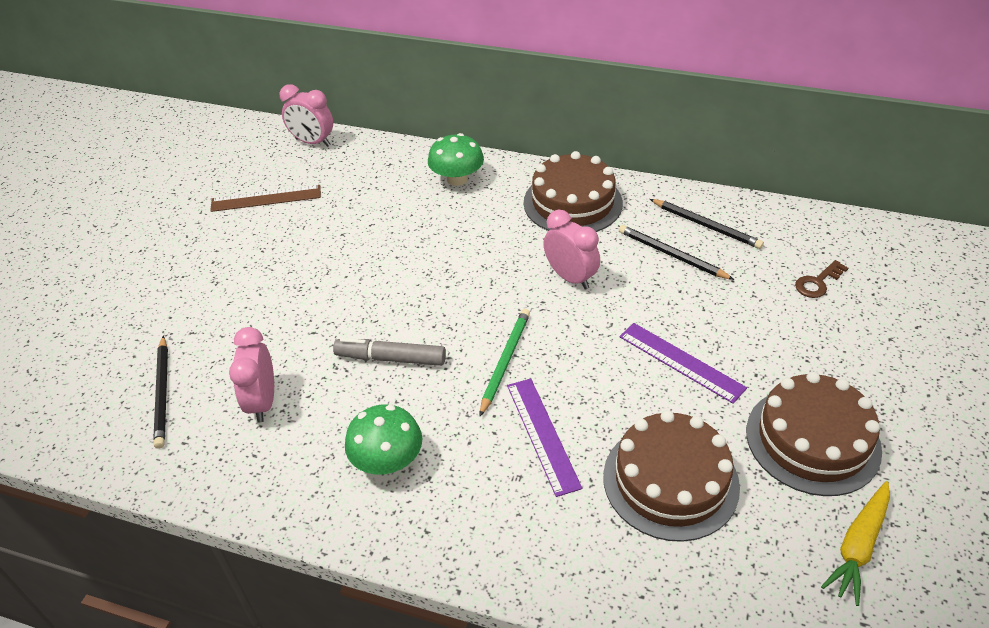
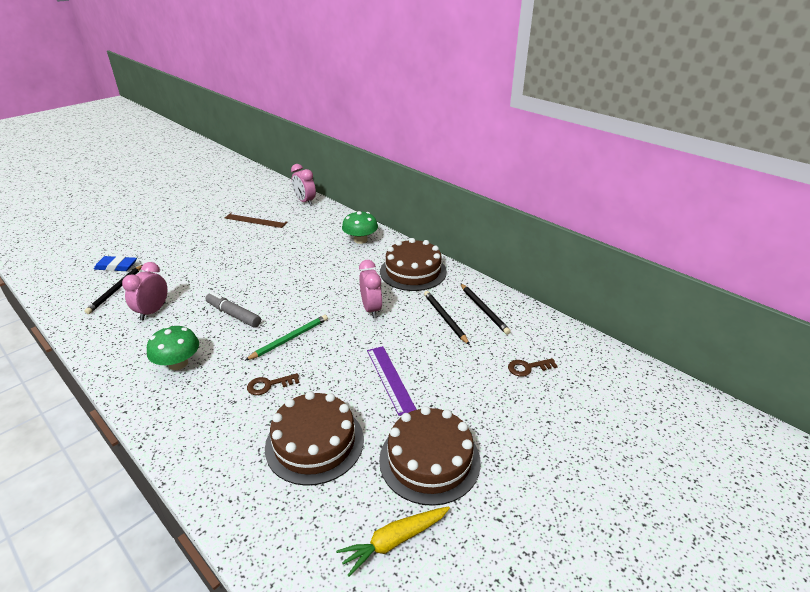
camera: 25 degrees right, 10 degrees down
(117, 355) = (116, 266): none -> blue eraser
(542, 435) = (269, 385): purple ruler -> brown key

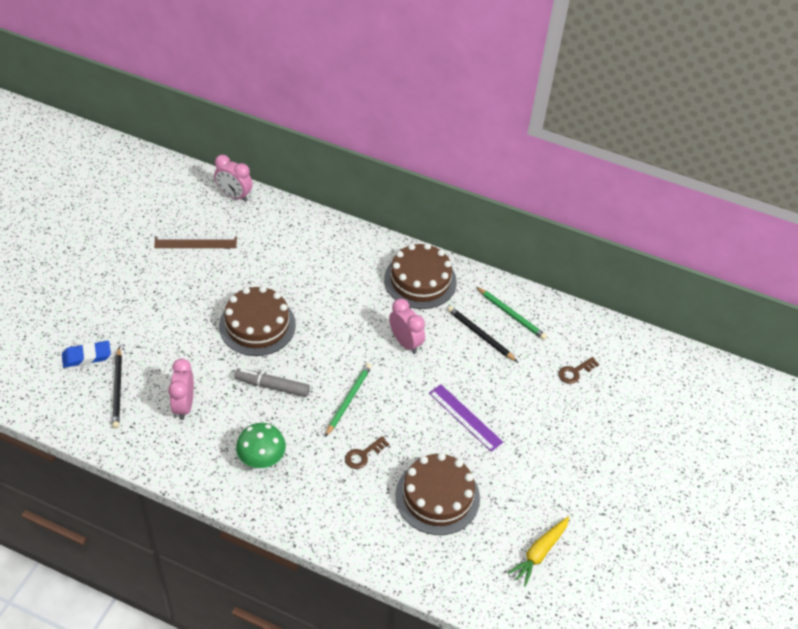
camera: 25 degrees left, 15 degrees up
(360, 240) = (339, 246): green mushroom -> none
(429, 460) = (534, 483): brown cake -> brown cake (257, 325)
(484, 310) = (511, 315): black pencil -> green pencil

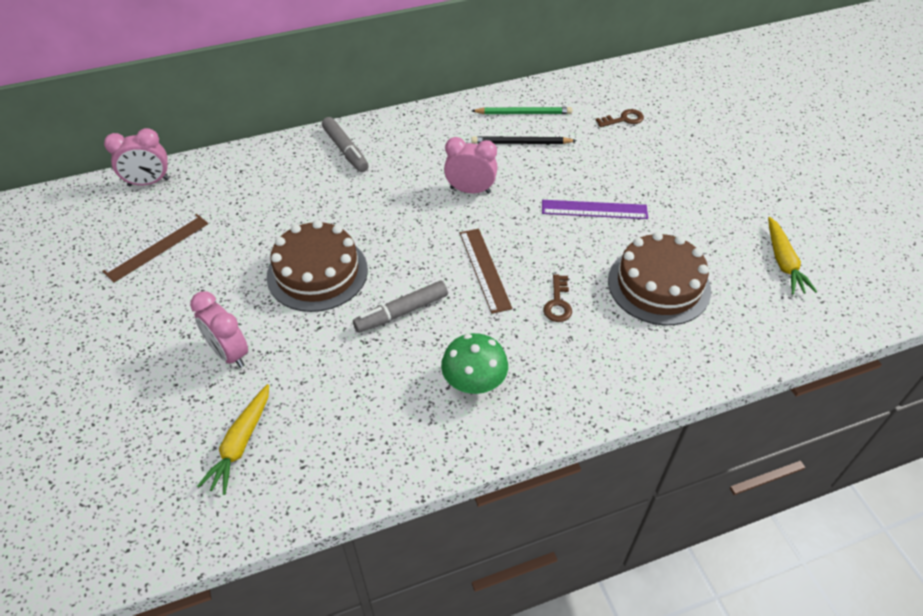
camera: 40 degrees left, 0 degrees up
(87, 356) = (161, 441): blue eraser -> none
(118, 389) = (241, 443): black pencil -> yellow carrot
(184, 405) = (335, 399): pink clock -> pink clock (229, 353)
(348, 399) = (484, 269): green pencil -> brown ruler
(365, 256) = (345, 150): none -> grey marker
(420, 280) = (418, 137): brown cake -> none
(575, 372) = (623, 119): brown key -> brown key turned 120 degrees counterclockwise

